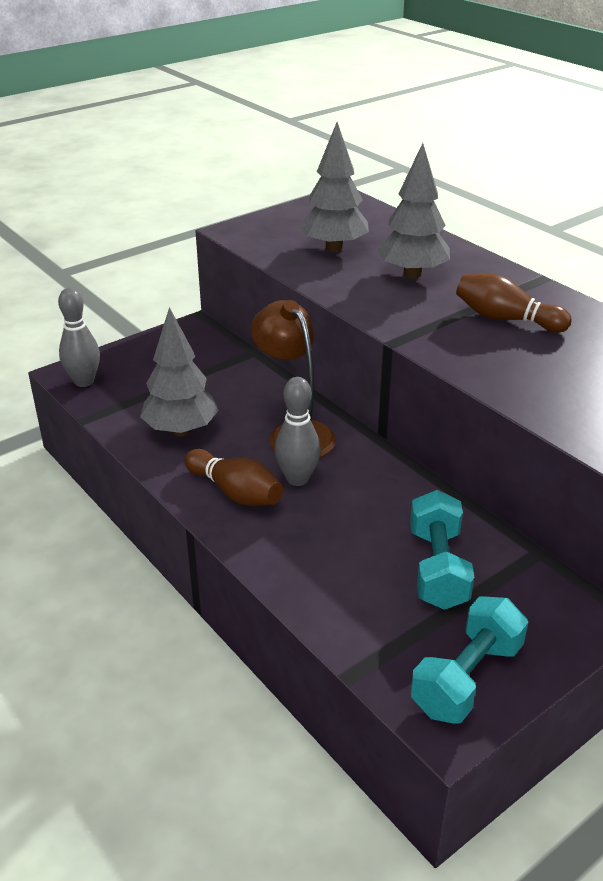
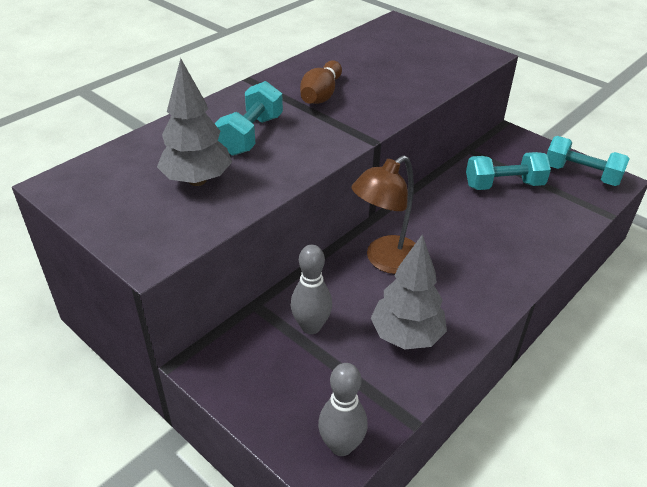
camera: 100 degrees left, 5 degrees up
(235, 492) = (476, 285): brown bowling pin -> none
(297, 479) = (444, 253): grey bowling pin -> grey bowling pin (311, 326)
(412, 274) = (251, 135): grey tree -> turquoise dumbbell

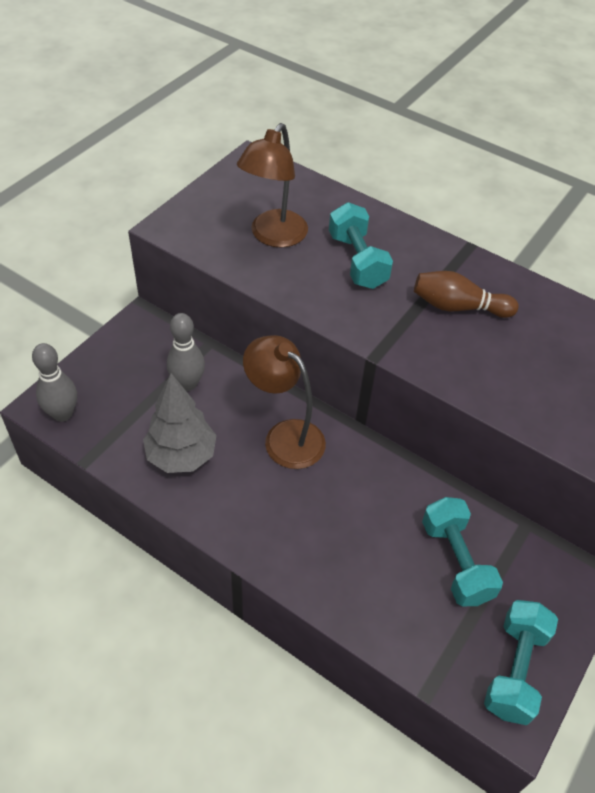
camera: 80 degrees right, 10 degrees up
(197, 180) = (273, 236): grey tree -> brown lamp
(251, 135) = (357, 261): turquoise dumbbell -> turquoise dumbbell turned 60 degrees clockwise

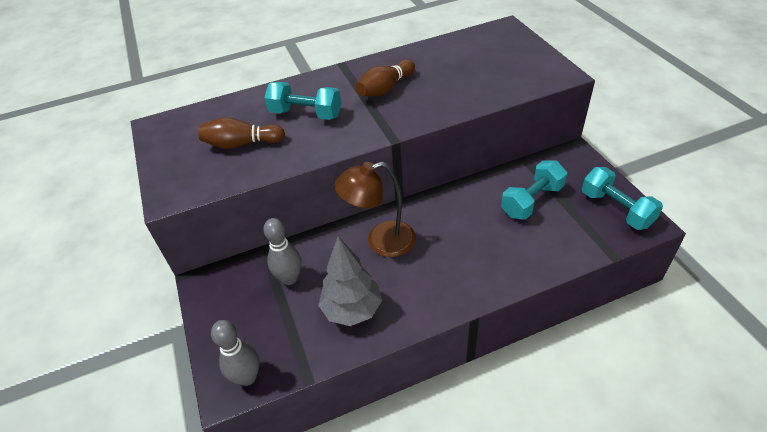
camera: 50 degrees left, 5 degrees down
(273, 236) = (241, 144): brown lamp -> brown bowling pin
(456, 561) = (532, 201): turquoise dumbbell -> turquoise dumbbell turned 60 degrees counterclockwise

